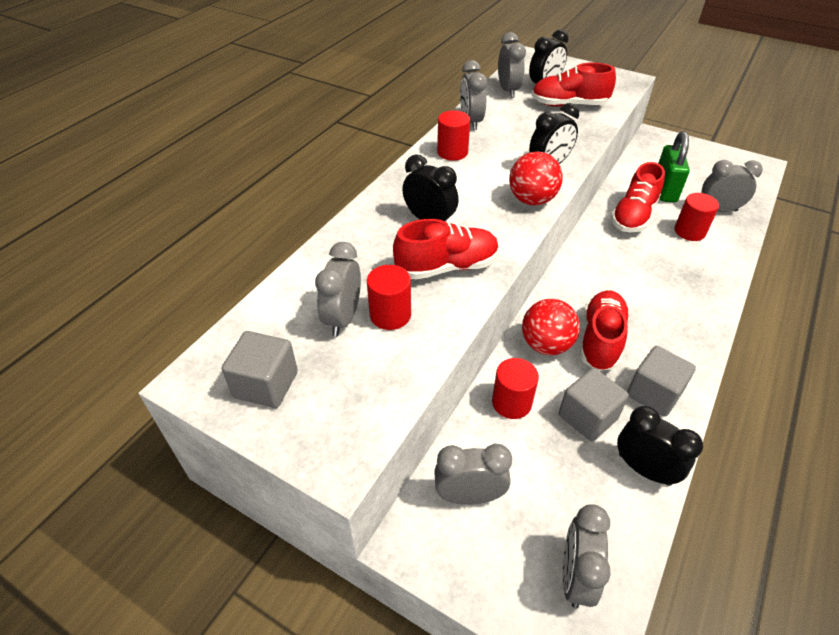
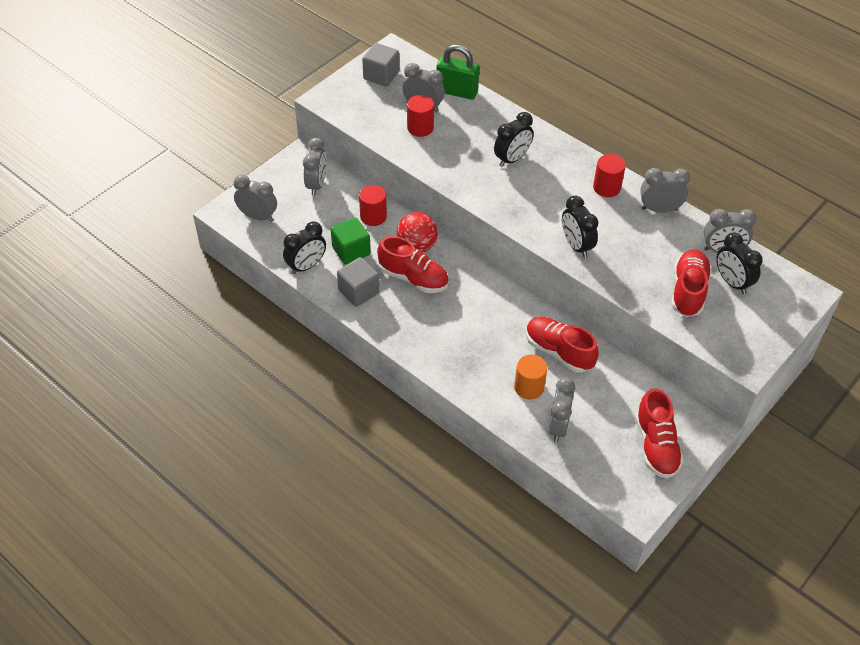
camera: 100 degrees right, 5 degrees up
(447, 267) = (458, 160): red shoe -> red shoe (656, 445)
(532, 200) = (527, 222): red ball -> none
(587, 417) = (351, 251): grey cube -> green cube
(665, 190) = (598, 394): green padlock -> green padlock (457, 91)
(689, 231) = (529, 387): red cylinder -> orange cylinder

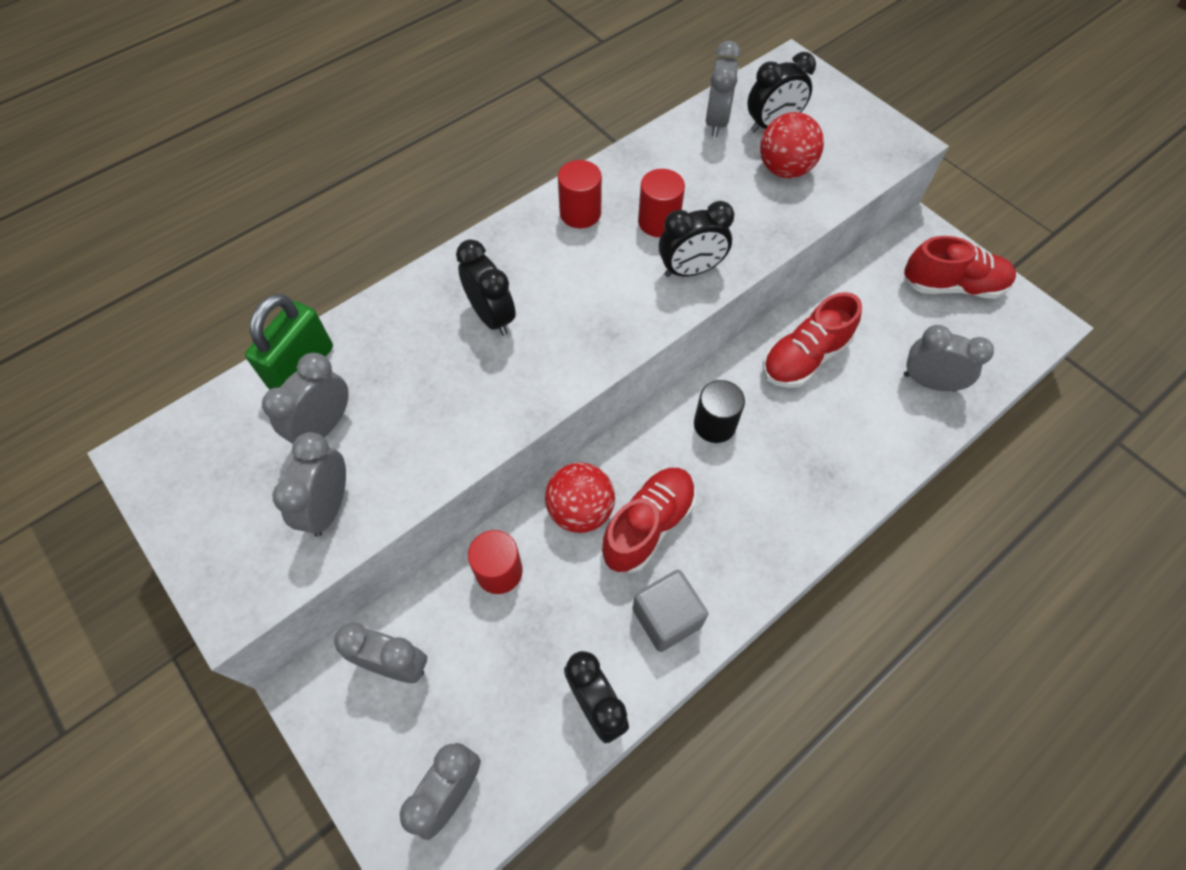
camera: 80 degrees left, 10 degrees up
(351, 251) = (572, 619): green cube -> none
(381, 75) = (207, 486): grey cube -> none
(420, 128) = (375, 439): red cylinder -> red cylinder (658, 222)
(492, 305) = (714, 424): none -> black cylinder
(529, 387) = (865, 404): orange cylinder -> none
(659, 209) = (633, 166): grey clock -> grey clock (329, 507)
(688, 291) = (784, 169): red shoe -> red ball

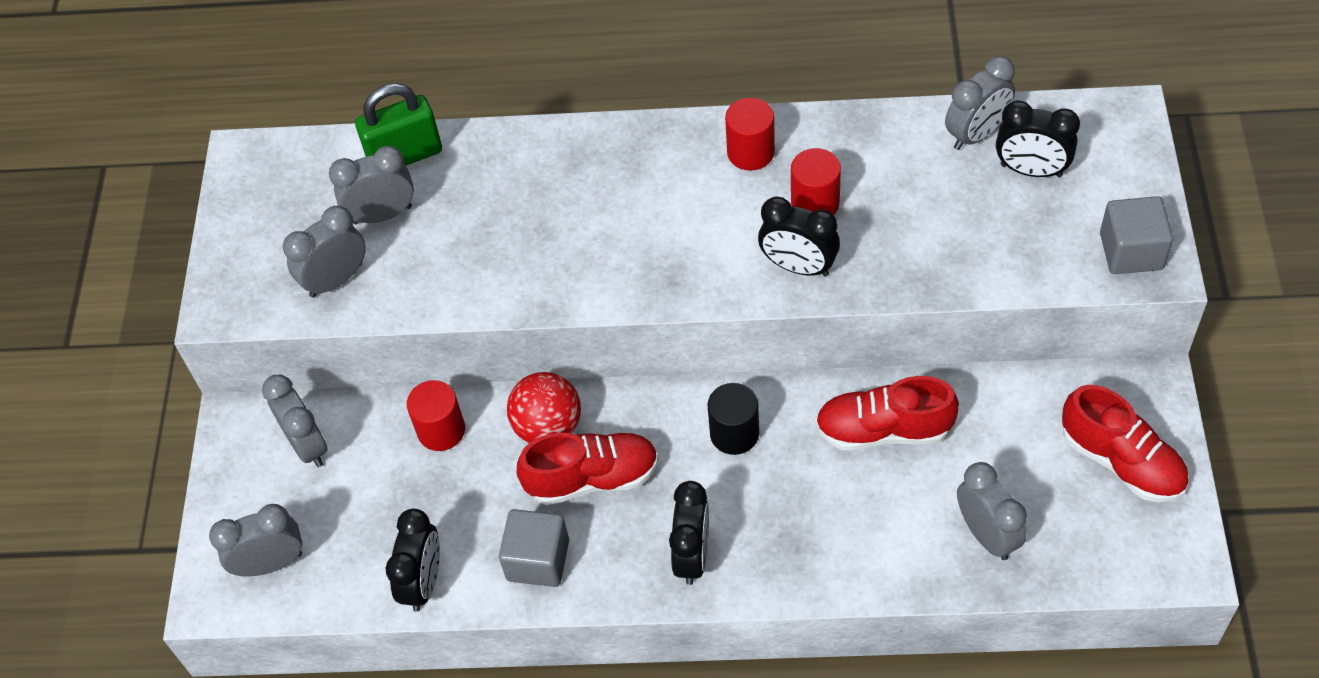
camera: 45 degrees right, 5 degrees down
(491, 317) = (586, 203): black clock -> black clock (692, 556)
(784, 169) = (994, 223): red ball -> none
(879, 141) = (1131, 251): none -> grey cube

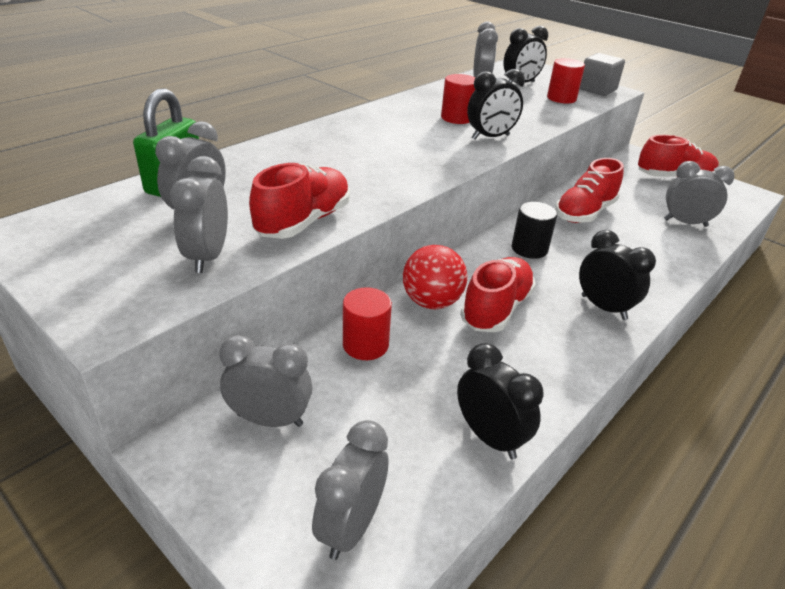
camera: 55 degrees left, 20 degrees down
(446, 284) = (304, 222): none -> red shoe
(538, 560) = (536, 368): grey cube -> none
(750, 152) = (395, 114): red cylinder -> red cylinder (561, 98)

